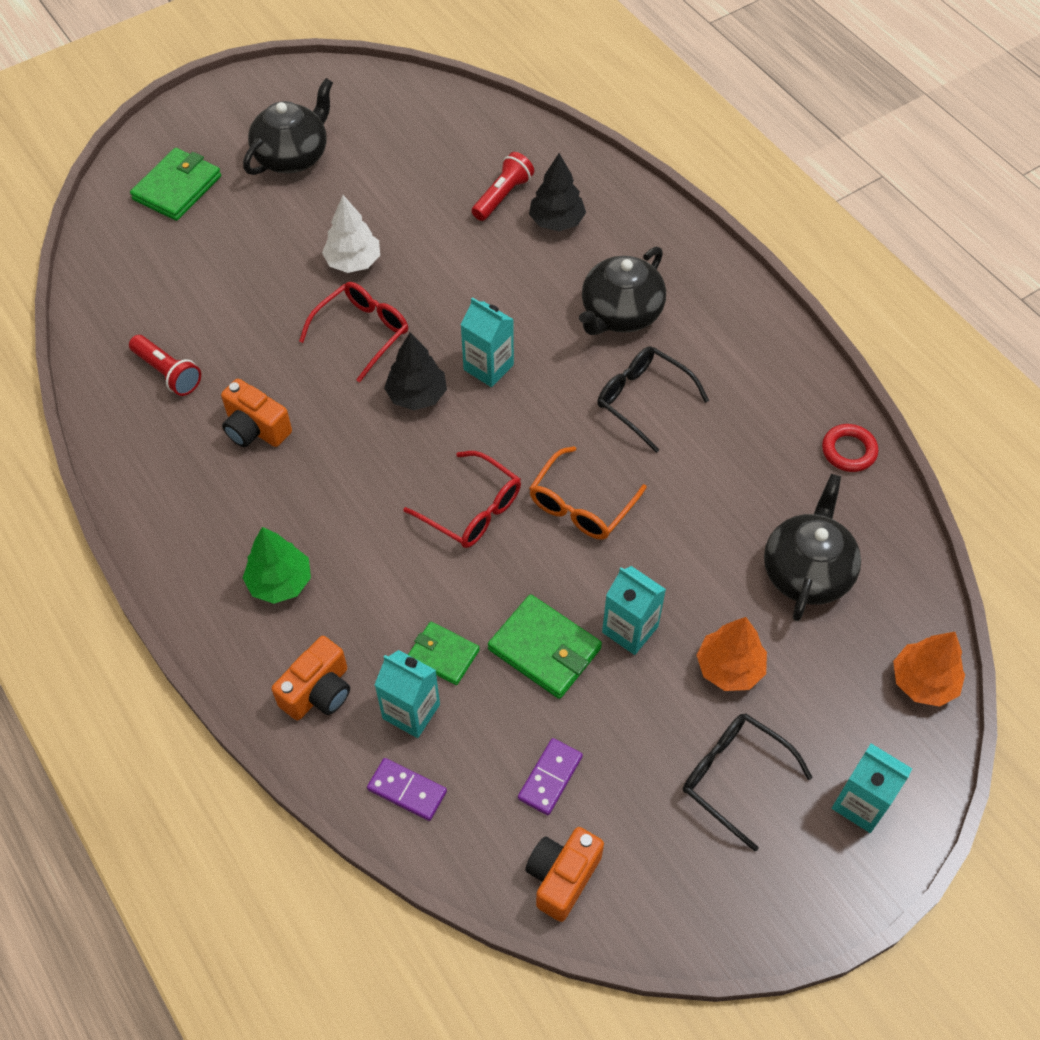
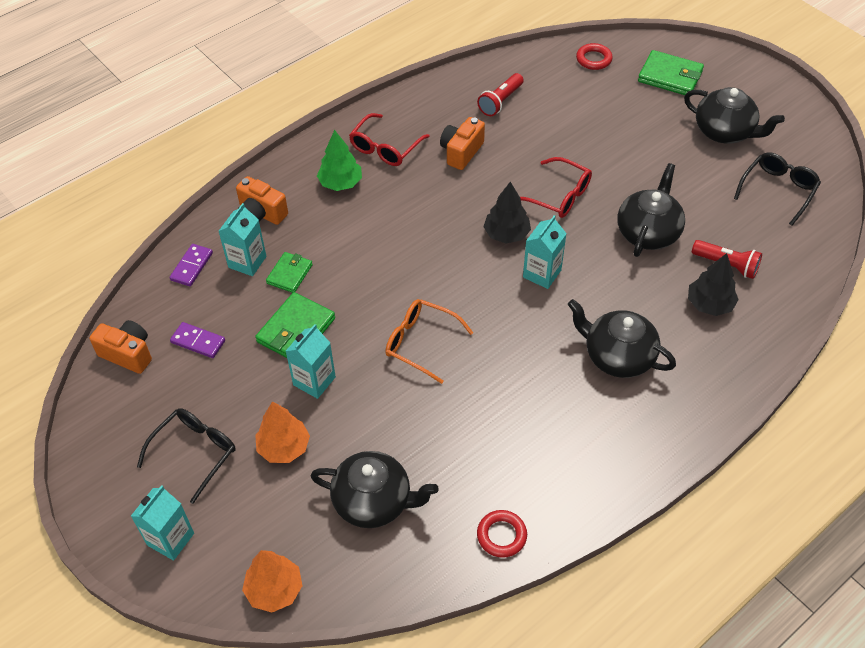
camera: 85 degrees right, 5 degrees down
(117, 259) = (593, 59): none -> red ring
(353, 262) = (626, 181): white tree -> none
(441, 256) = (648, 232): none -> black teapot
(472, 510) = (409, 277): red glasses -> red glasses (385, 148)
(643, 400) = (529, 377): black glasses -> black glasses (778, 190)

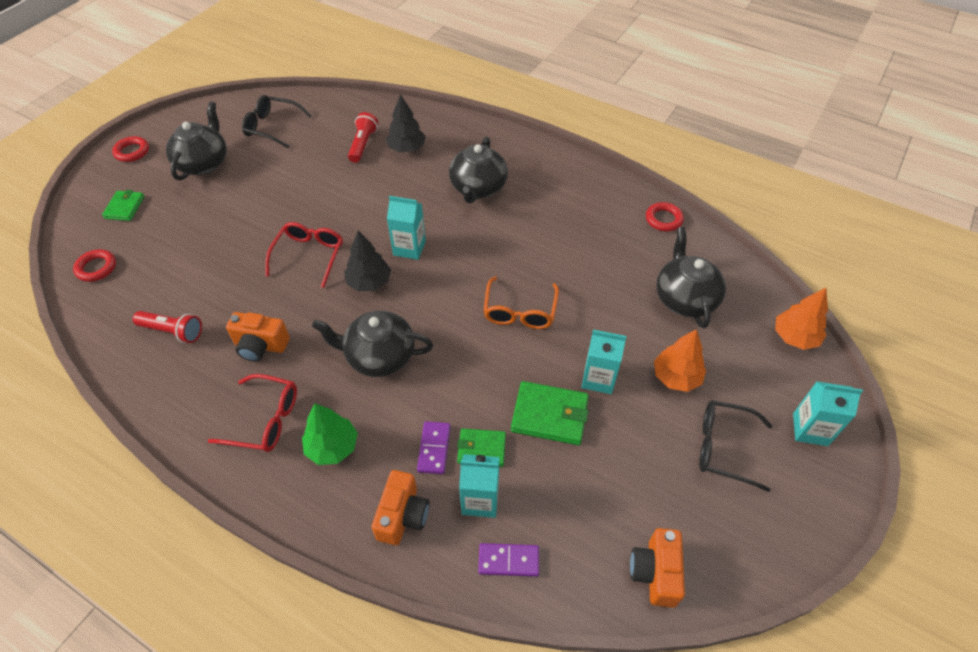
camera: 110 degrees left, 0 degrees up
(198, 341) = (605, 503): purple domino -> purple domino (434, 448)
(648, 232) = (340, 191): black teapot -> black teapot (379, 356)
(670, 76) = (124, 207): green wallet -> green wallet, size x0.64
(756, 82) = (132, 152): none -> red ring

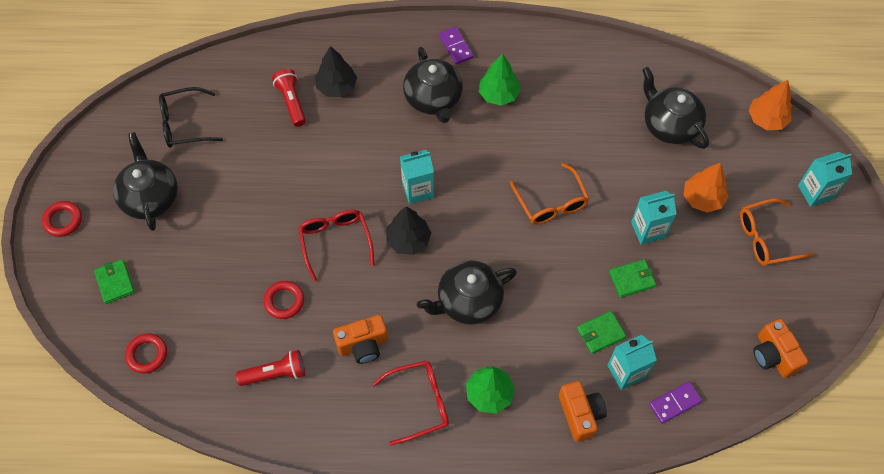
camera: 30 degrees left, 10 degrees up
(434, 448) = (566, 352): purple domino -> purple domino (455, 47)
(537, 207) = (498, 94): none -> green tree
(549, 415) = (631, 279): green wallet -> green wallet, size x0.64
(663, 219) = (609, 56): red ring -> red ring (284, 301)
(724, 447) = (766, 238): black glasses -> orange glasses

